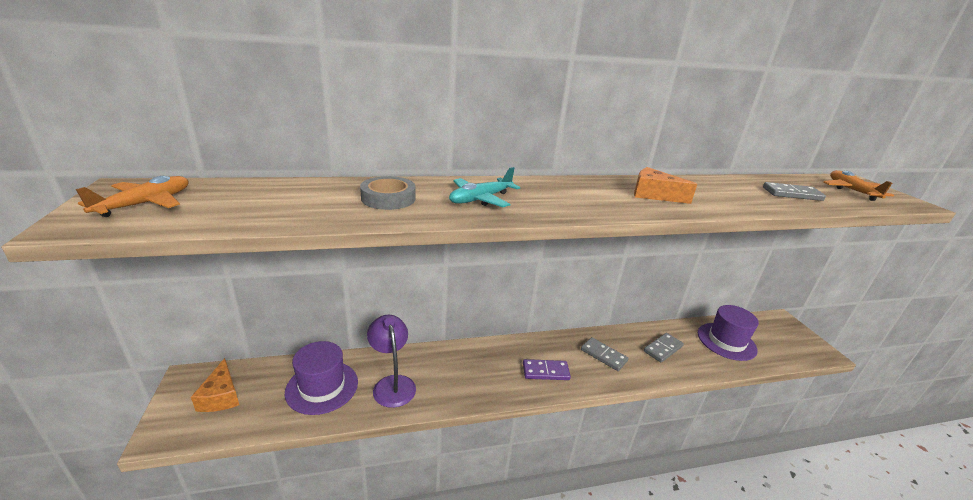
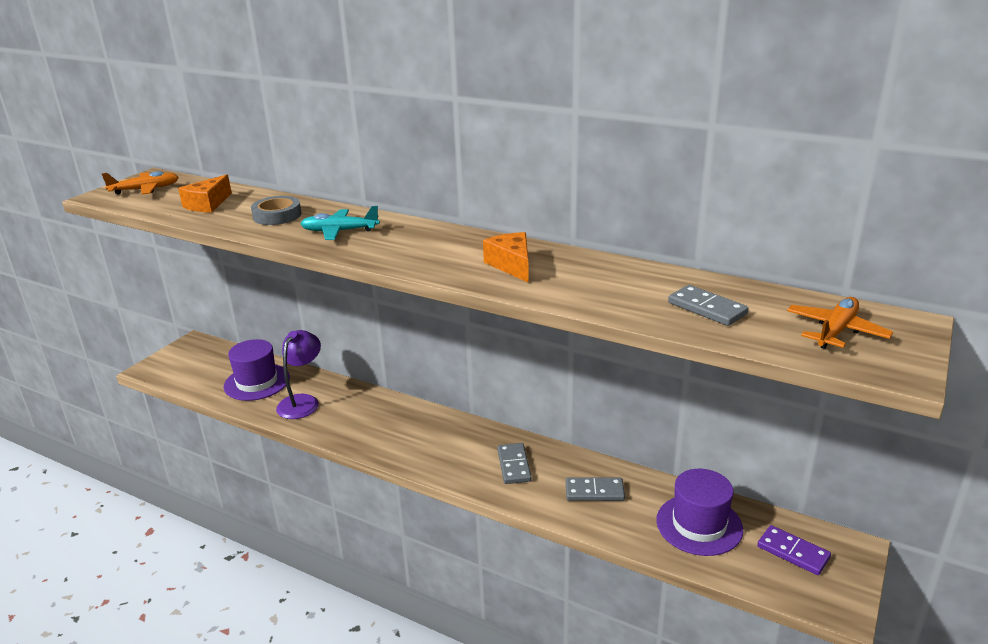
camera: 45 degrees right, 0 degrees up
(221, 396) = (197, 361): orange cheese -> orange cheese (207, 204)
(545, 371) = (434, 450): purple domino -> purple domino (793, 552)

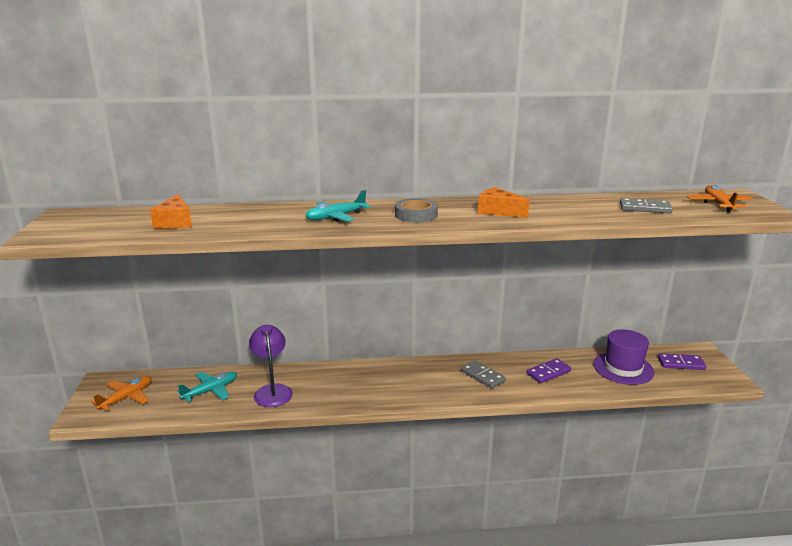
camera: 35 degrees left, 5 degrees down
(145, 190) = (81, 224): orange plane -> orange plane (127, 397)
(257, 382) = (211, 391): purple hat -> turquoise plane
(277, 215) = (259, 218): grey tape -> grey tape (416, 215)
(594, 491) = (548, 372): grey domino -> purple domino

